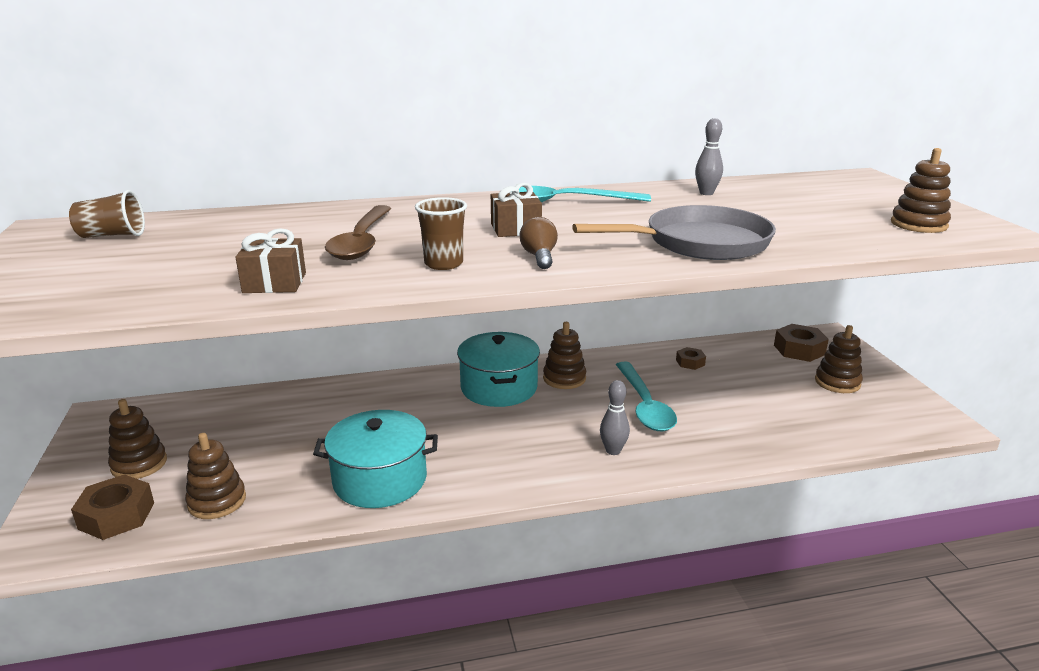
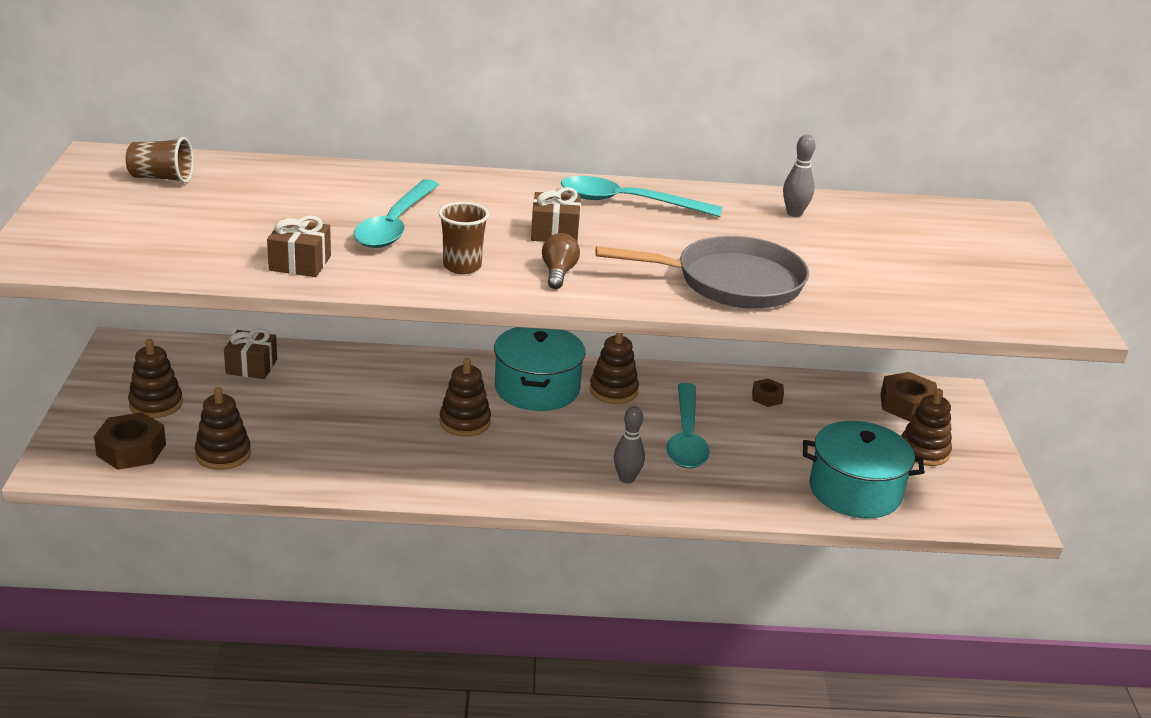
camera: 10 degrees right, 5 degrees up
(231, 413) = (251, 366): none -> brown gift
(361, 242) = (395, 225): brown spoon -> turquoise spoon
(380, 479) = (381, 463): turquoise pot -> turquoise pot (855, 491)
(918, 224) = (991, 296): brown stacking toy -> brown stacking toy (465, 422)

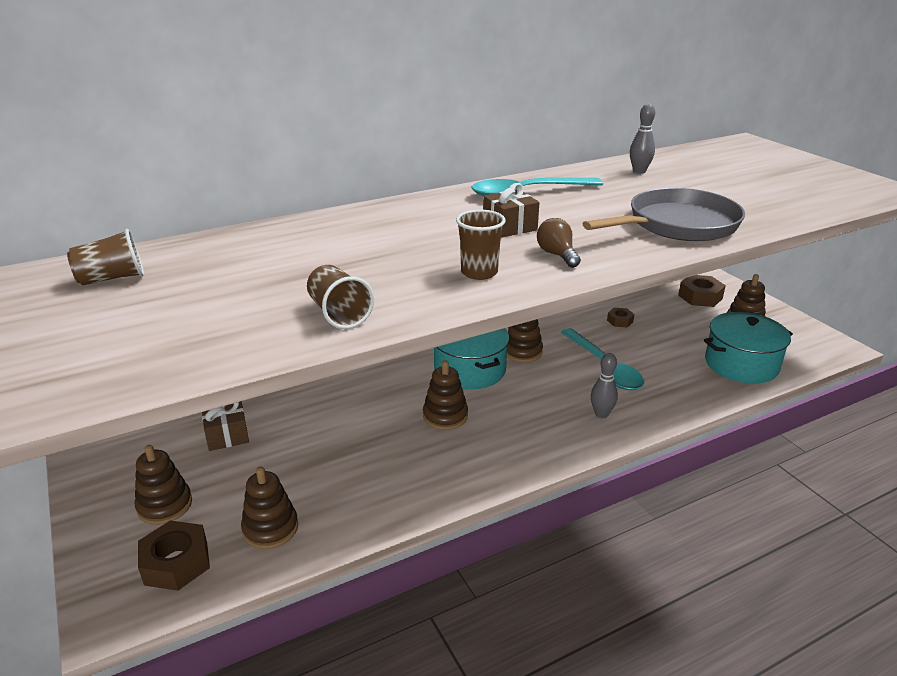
camera: 25 degrees left, 0 degrees up
(300, 263) = (339, 314): brown gift -> brown cup
(395, 225) = (380, 257): turquoise spoon -> none

